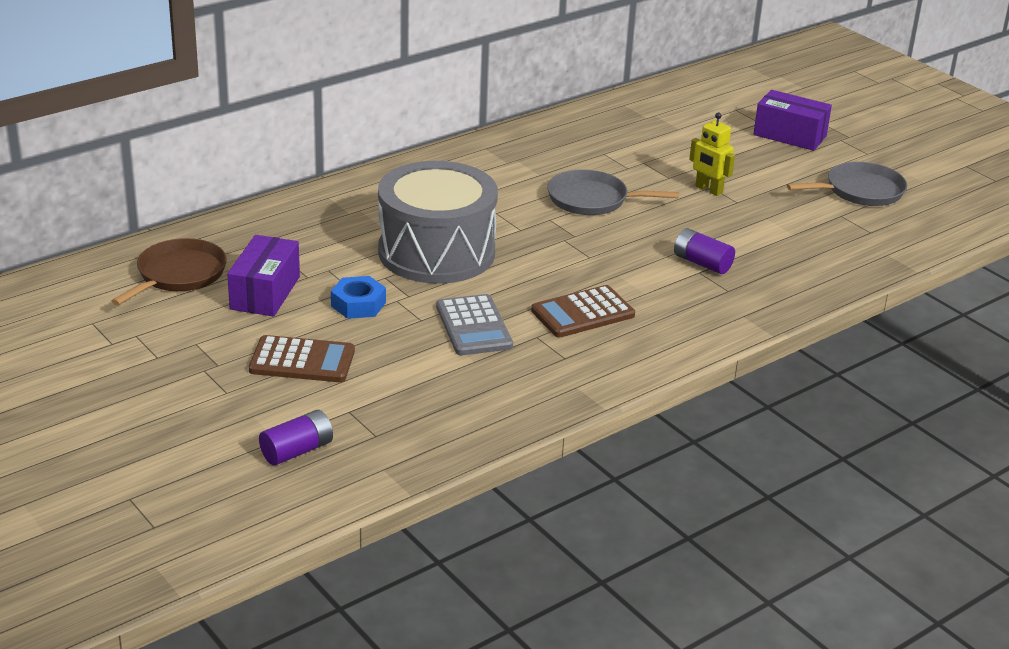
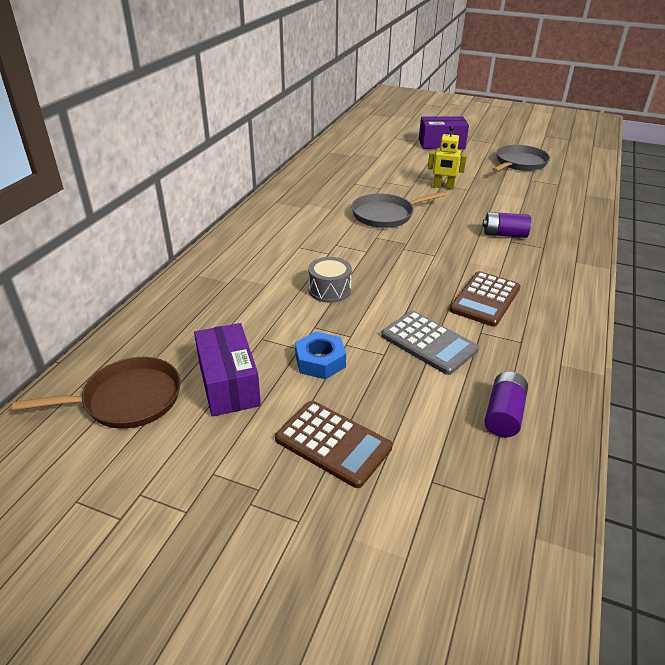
camera: 30 degrees left, 5 degrees up
(179, 274) = (128, 399): brown pan -> brown pan turned 75 degrees clockwise
(297, 451) = (440, 562): purple battery -> purple battery (503, 414)
(302, 361) = (333, 443): brown calculator -> brown calculator turned 60 degrees clockwise
(436, 252) = (329, 290): grey drum -> grey drum, size x0.41

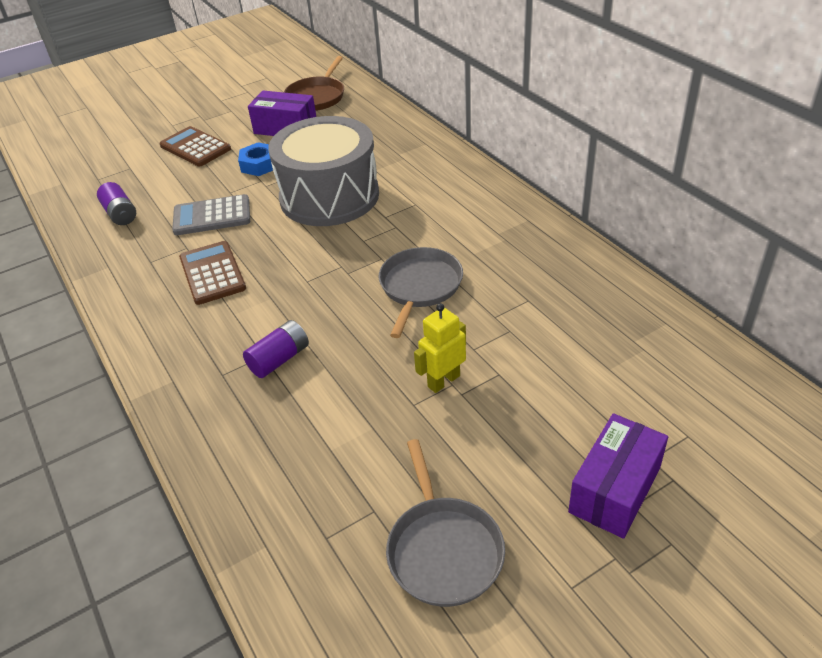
camera: 130 degrees right, 5 degrees up
(329, 290) = (329, 196): grey drum -> grey drum, size x2.43
(333, 443) = (195, 147): brown calculator -> brown calculator turned 60 degrees clockwise

